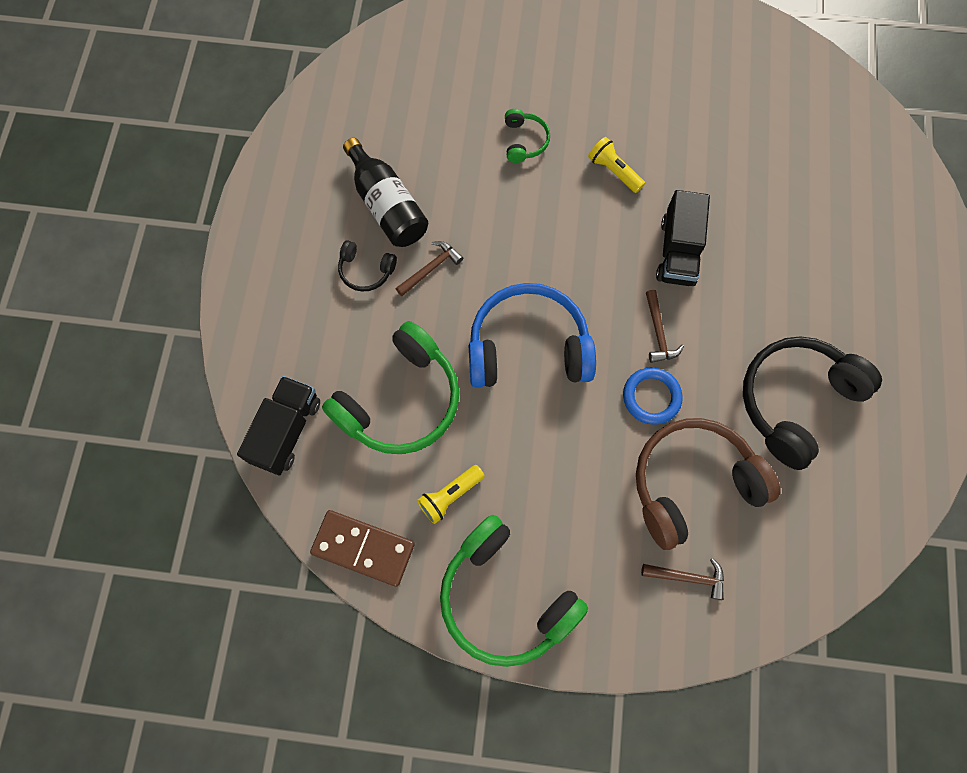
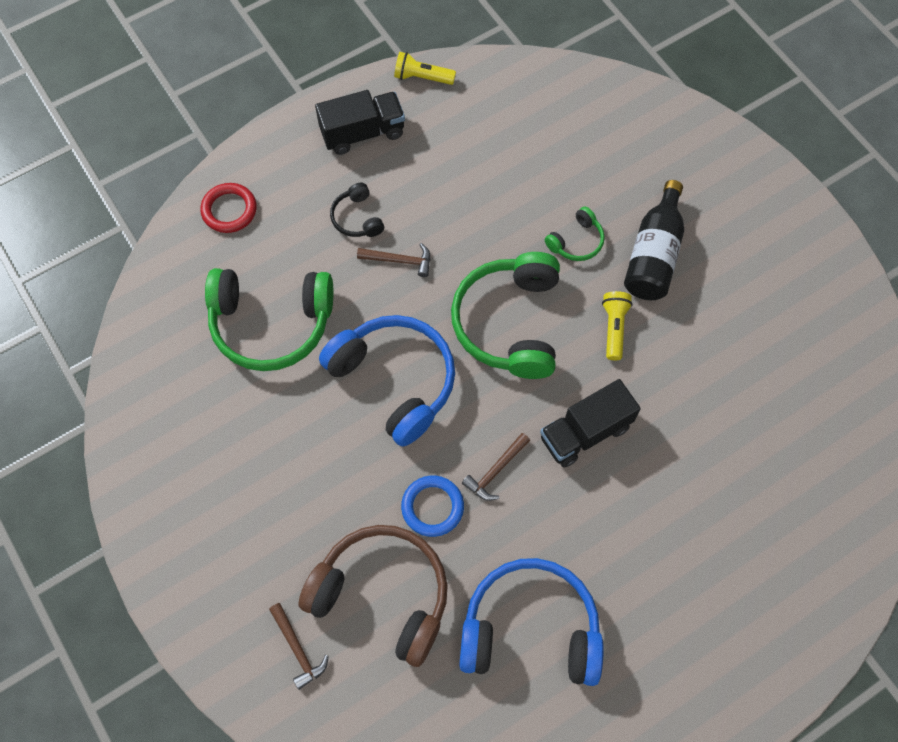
camera: 50 degrees right, 5 degrees down
(269, 358) = (229, 210): none -> red ring
(286, 431) = (182, 266): black truck -> black truck (362, 133)
(363, 548) = (133, 388): brown domino -> none
(387, 206) = (425, 190): black bottle -> black bottle (653, 255)
(450, 495) = (223, 417): yellow flashlight -> yellow flashlight (422, 77)
(505, 597) = (173, 519): green headphones -> green headphones (509, 323)
(795, 401) = (530, 629): black headphones -> blue headphones

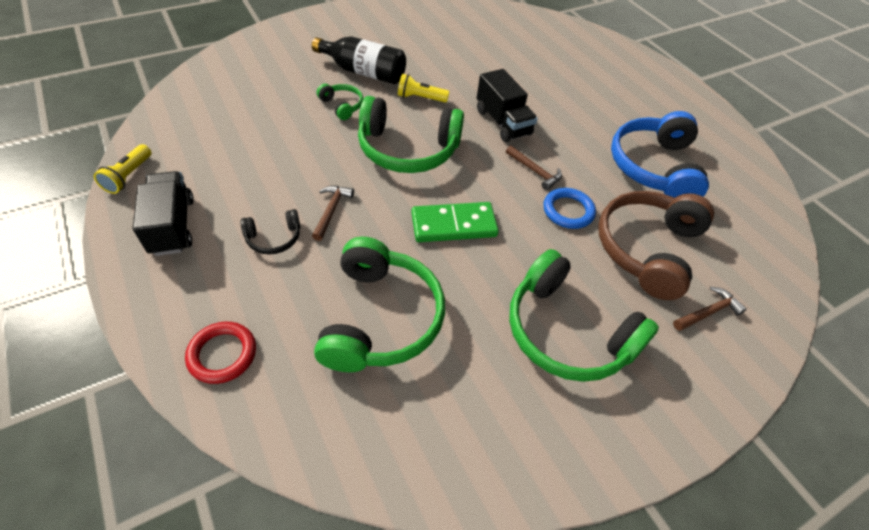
camera: 90 degrees left, 15 degrees down
(265, 494) = (567, 331): none -> green headphones
(394, 381) = (453, 225): blue headphones -> green domino

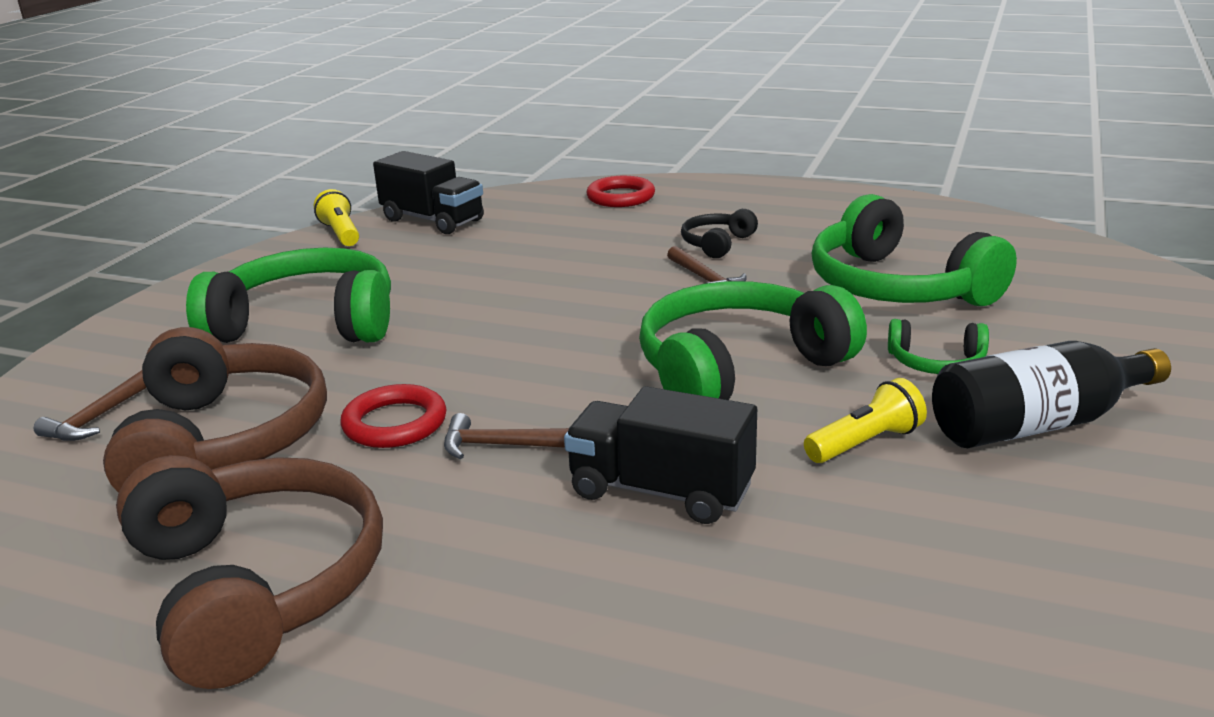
camera: 145 degrees right, 25 degrees down
(129, 176) = (941, 210): yellow flashlight -> yellow flashlight (341, 233)
(172, 226) = (818, 212): black truck -> black truck (433, 220)
(380, 318) = (524, 254): green headphones -> green headphones (897, 287)
(453, 225) = (546, 334): green domino -> none
(568, 211) = (395, 423): blue ring -> red ring
(654, 167) = (257, 585): blue headphones -> brown headphones

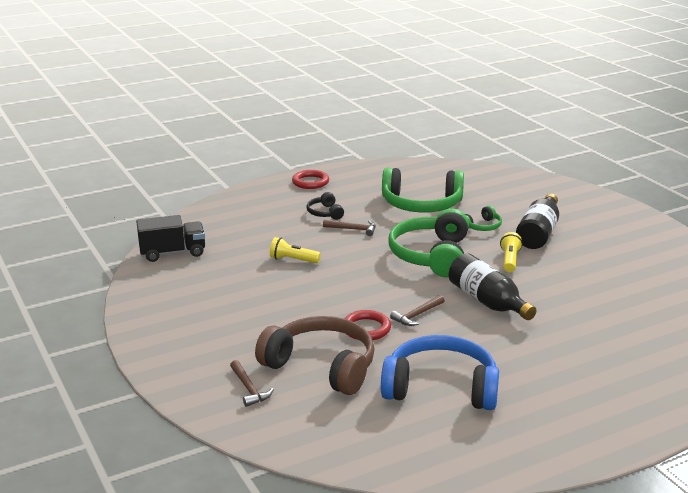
camera: 50 degrees left, 0 degrees up
(257, 585) = (441, 388): brown headphones -> blue headphones
(307, 323) = (237, 318): green headphones -> none
(341, 233) = (142, 278): yellow flashlight -> yellow flashlight (293, 260)
(620, 197) = (236, 207): red ring -> red ring (310, 182)
(661, 491) = (487, 301): black truck -> black bottle

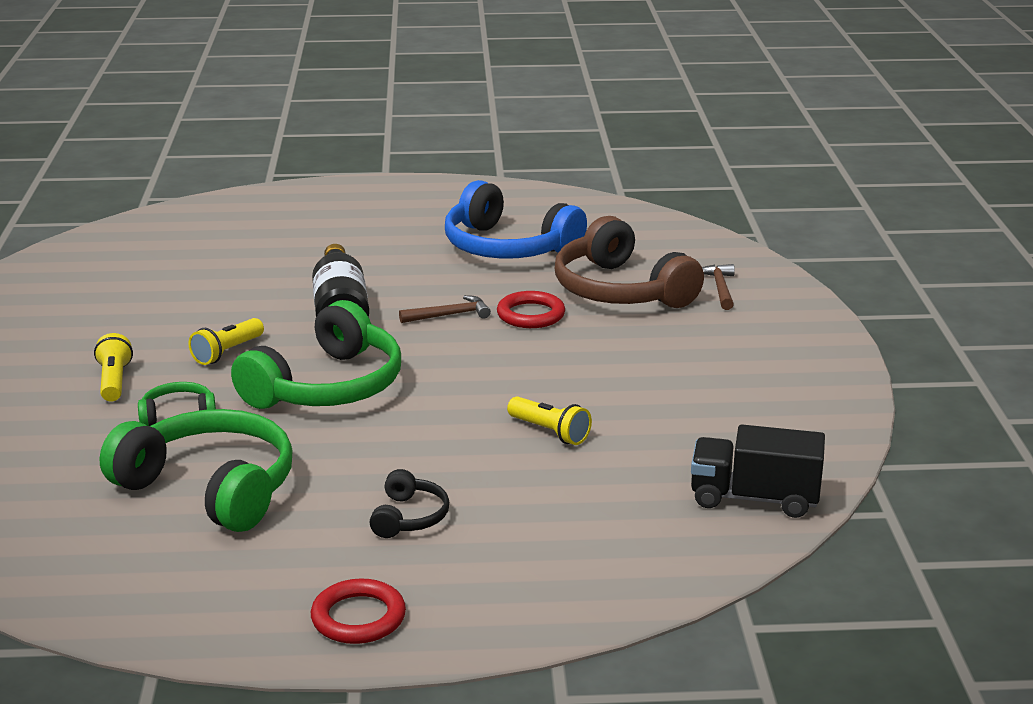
camera: 155 degrees left, 0 degrees up
(353, 229) = (395, 465): brown hammer -> none
(538, 233) = (114, 381): black bottle -> yellow flashlight

